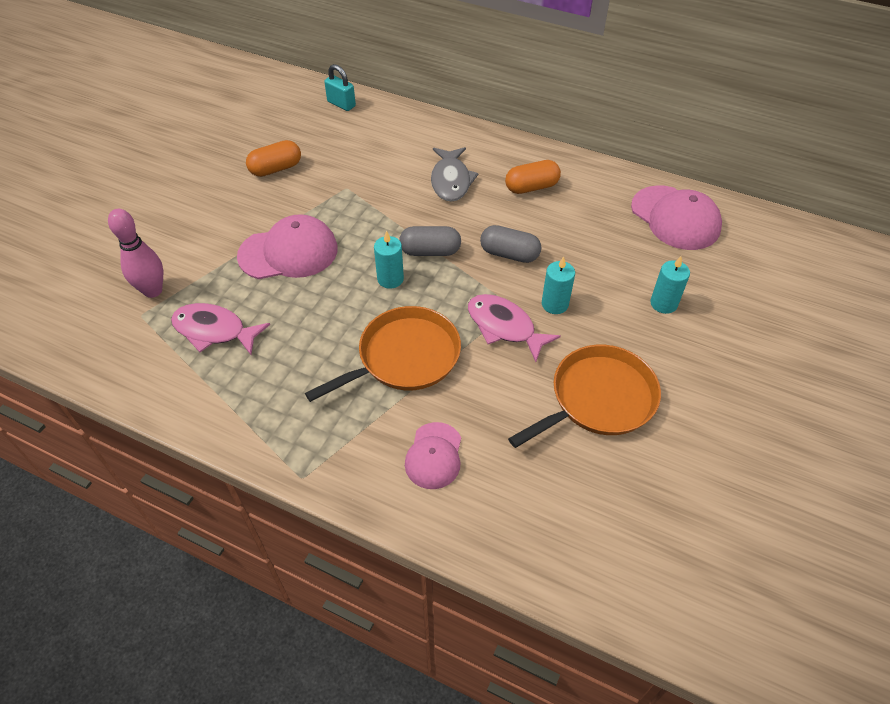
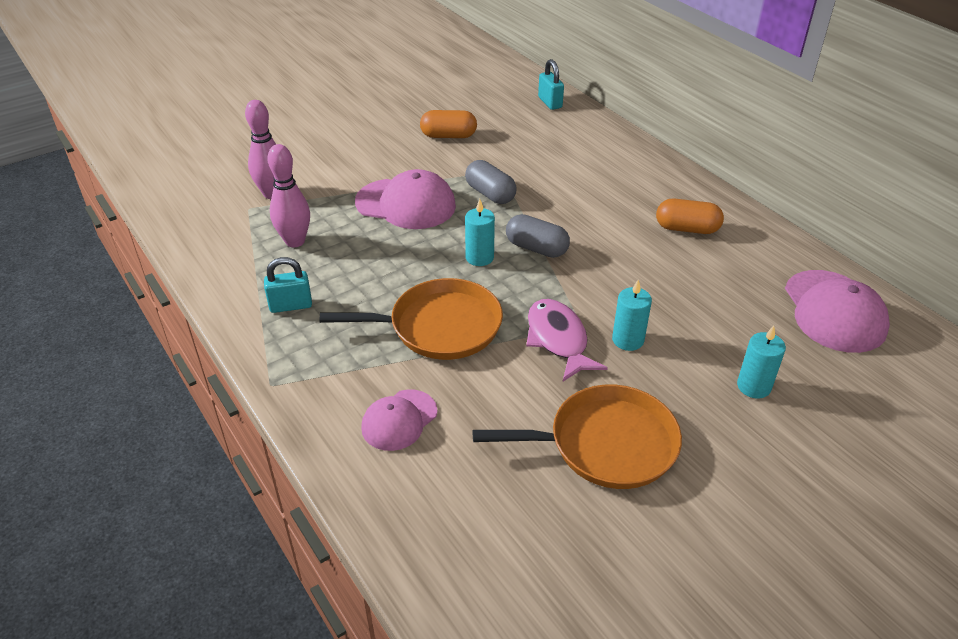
camera: 30 degrees right, 10 degrees down
(214, 331) = (295, 241): pink fish -> pink bowling pin
(260, 395) = (291, 305): none -> turquoise padlock
(451, 181) = (606, 196): grey fish -> none
(509, 254) = (615, 279): grey capsule -> grey capsule (490, 194)

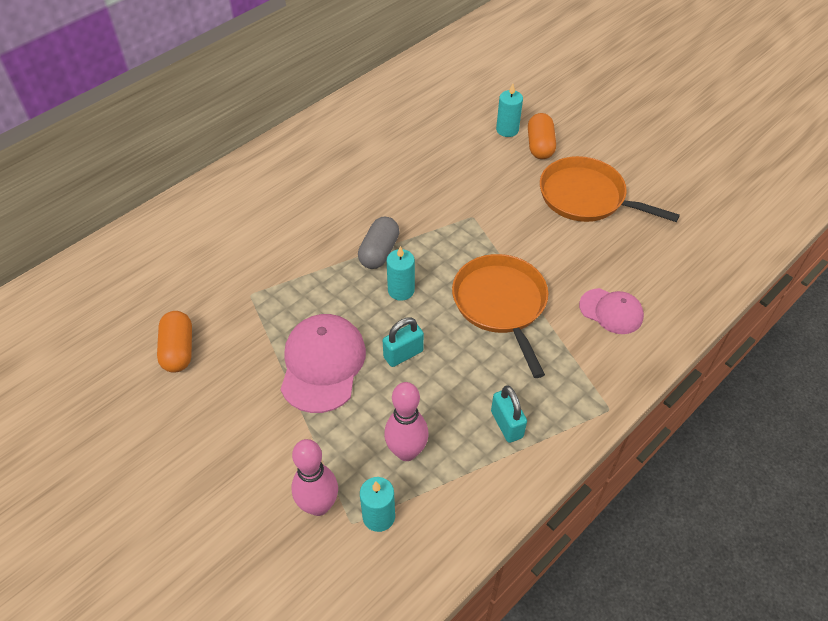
camera: 100 degrees left, 10 degrees up
(490, 194) = (295, 296): grey capsule -> none
(550, 102) = (103, 266): turquoise padlock -> turquoise padlock (403, 354)
(558, 339) = (493, 228): pink fish -> none
(606, 444) = (586, 197): orange pan -> orange pan turned 45 degrees counterclockwise
(628, 340) = (481, 190): turquoise candle -> turquoise candle (379, 516)
(687, 228) = (333, 159): orange capsule -> orange capsule (540, 146)
(834, 311) = (419, 90): pink cap -> none

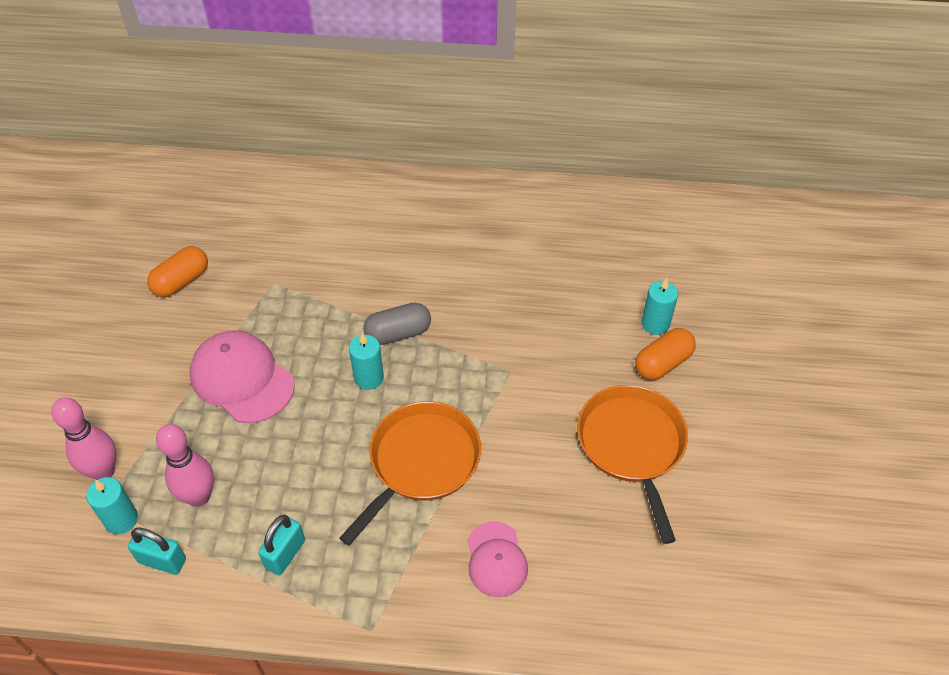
camera: 50 degrees right, 0 degrees up
(322, 364) = (242, 379): pink cap -> pink cap turned 105 degrees counterclockwise
(403, 354) = (299, 426): turquoise padlock -> turquoise padlock (162, 561)

